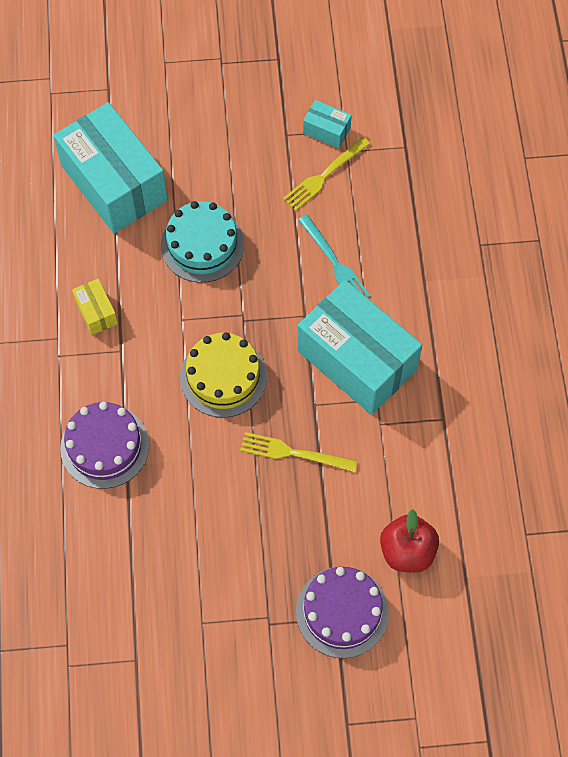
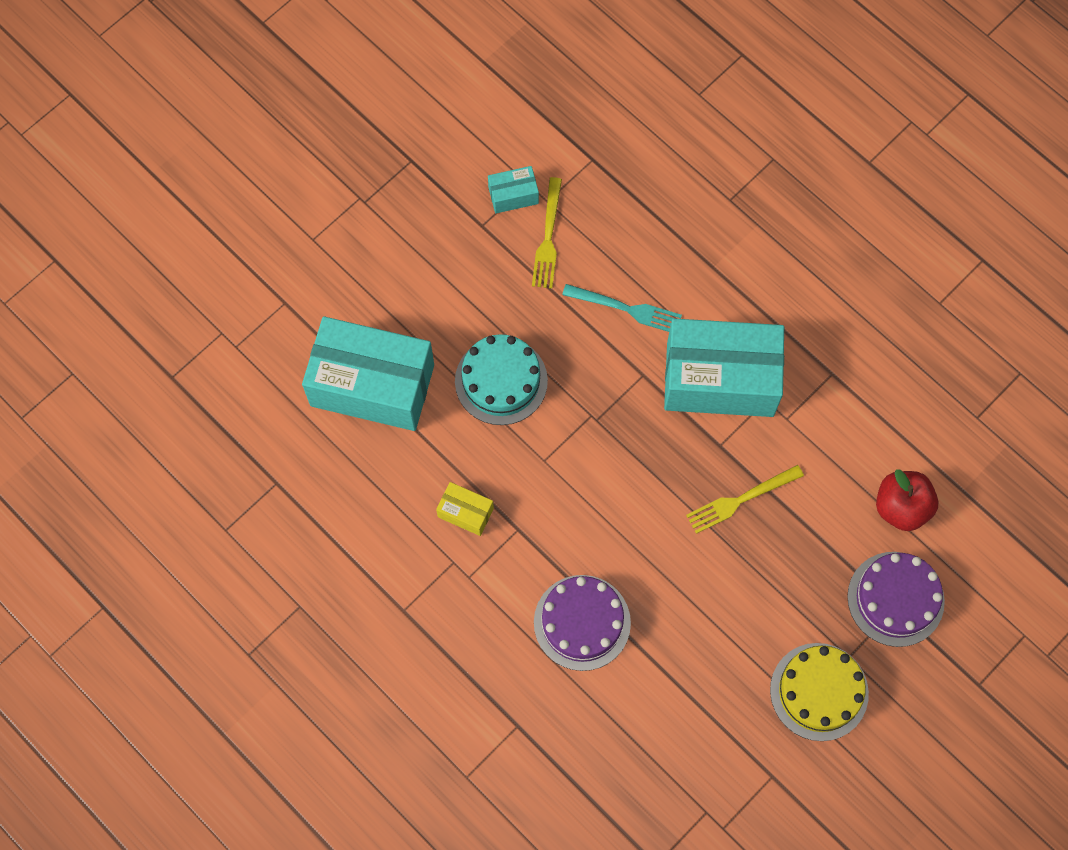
camera: 40 degrees left, 5 degrees up
(223, 377) = (625, 482): yellow cake -> yellow cake (819, 691)

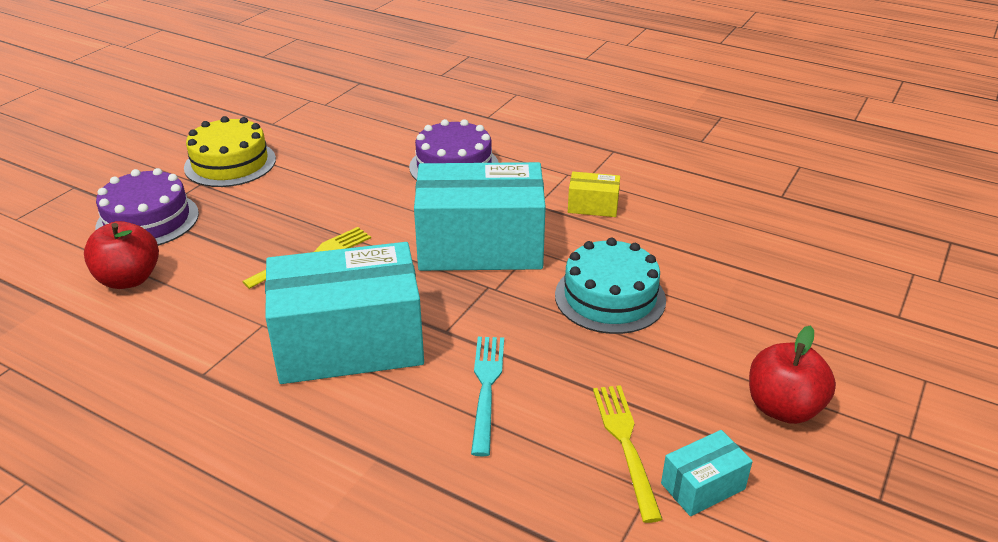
camera: 165 degrees right, 35 degrees down
(372, 385) = (746, 270): turquoise box -> turquoise box (480, 246)
(428, 240) = (783, 408): none -> red apple
(626, 309) = (486, 387): turquoise fork -> turquoise fork turned 90 degrees clockwise

